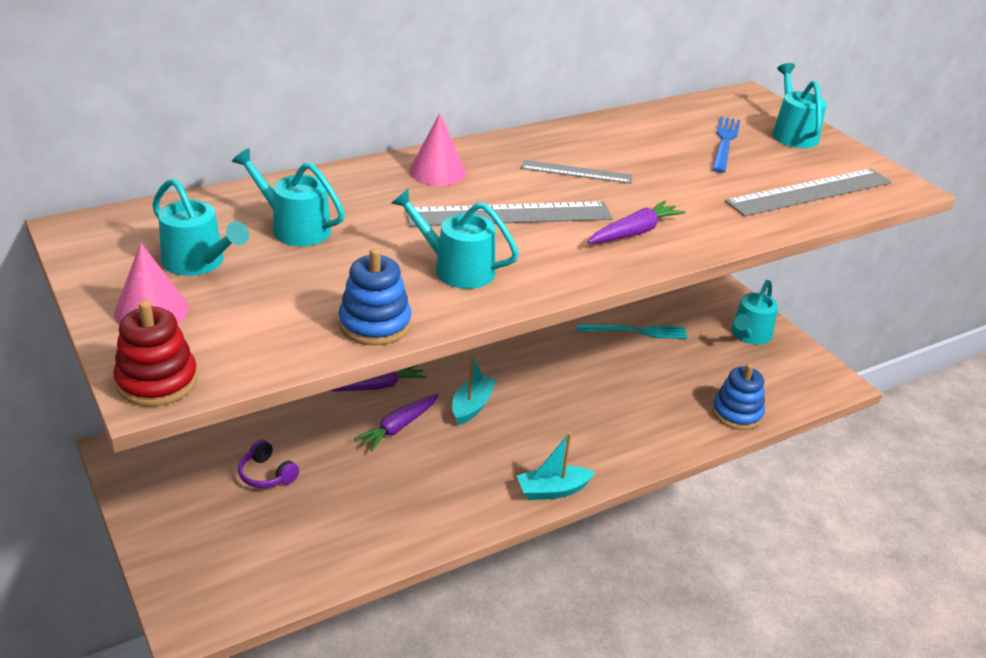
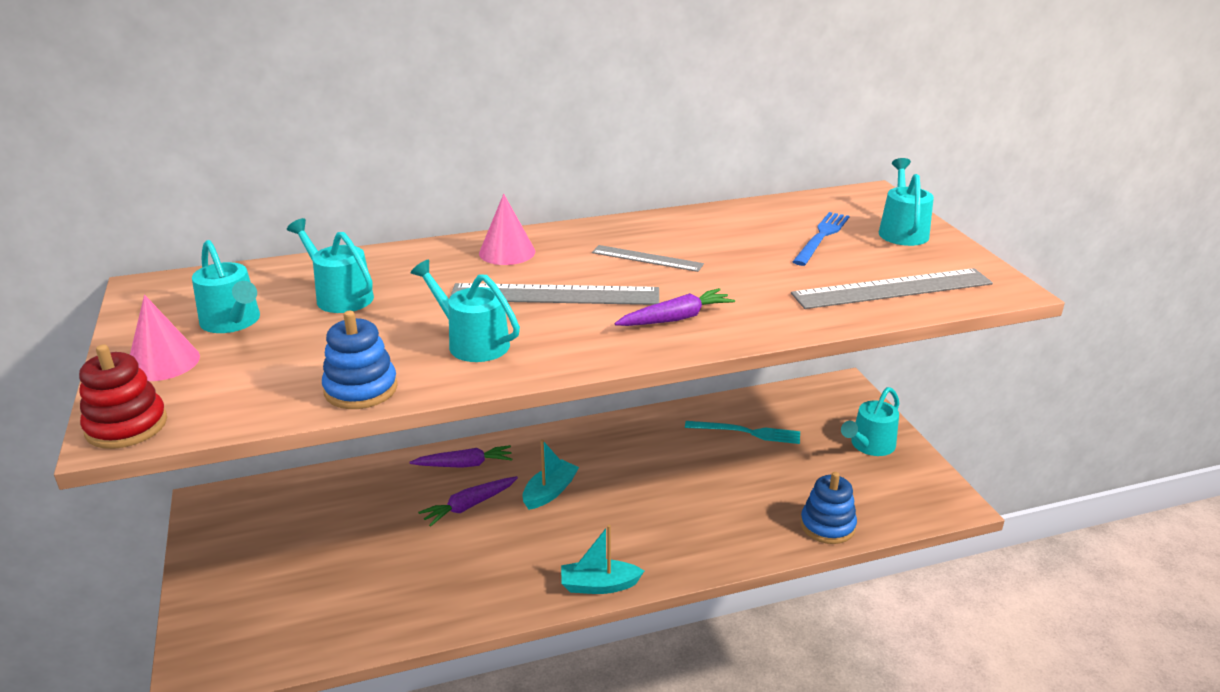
camera: 15 degrees right, 5 degrees down
(267, 474) = (326, 539): purple headphones -> none

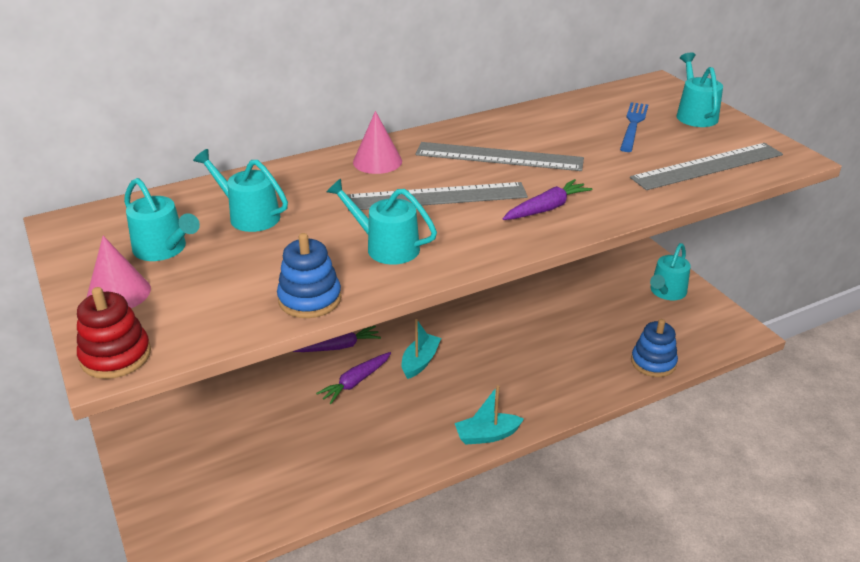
camera: 10 degrees left, 5 degrees up
(647, 258) = (499, 157): grey ruler -> grey ruler, size x1.72
(747, 432) = (566, 292): turquoise fork -> none

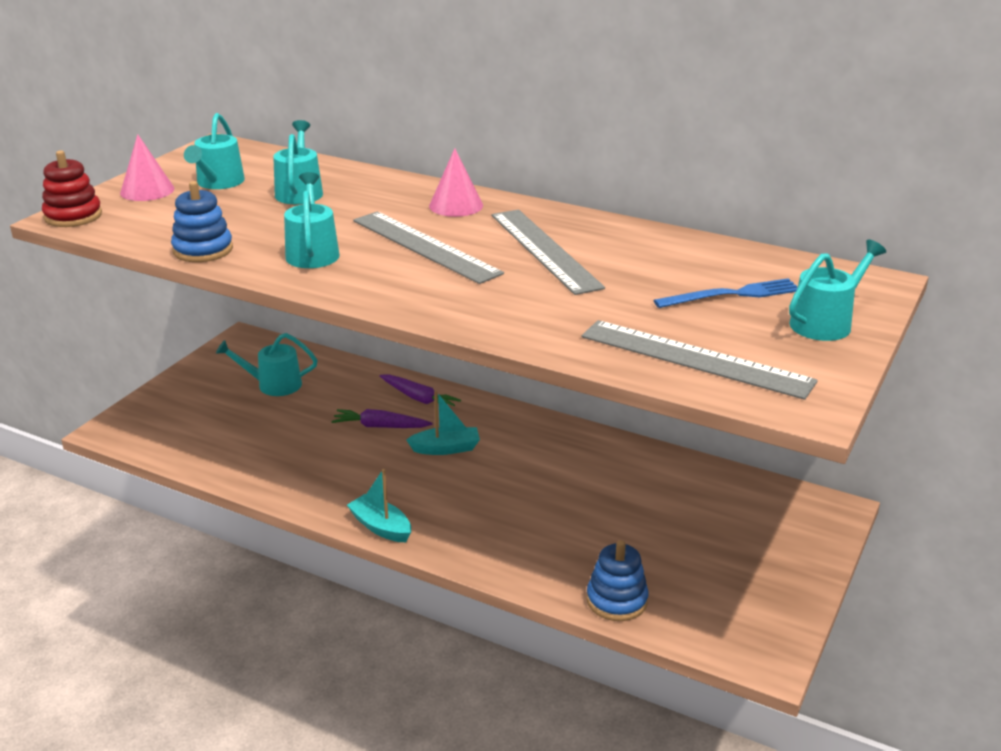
camera: 55 degrees right, 5 degrees down
(546, 208) = (470, 298): purple carrot -> none
(666, 292) = (769, 569): turquoise watering can -> turquoise watering can (273, 385)

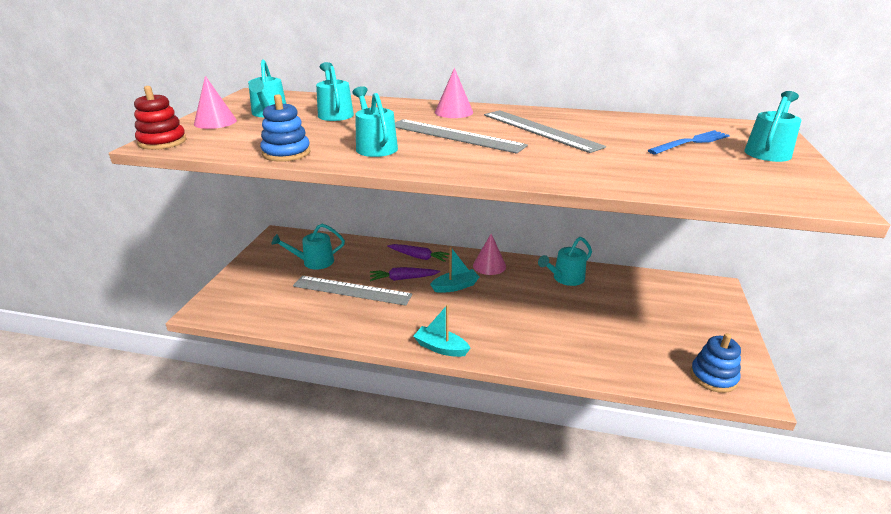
camera: 15 degrees left, 0 degrees up
(511, 426) = (489, 265): none -> pink cone
(610, 461) = (565, 278): none -> turquoise watering can
(617, 600) = (631, 371): blue stacking toy -> blue stacking toy (713, 377)
(695, 359) = (717, 181): grey ruler -> grey ruler (352, 290)

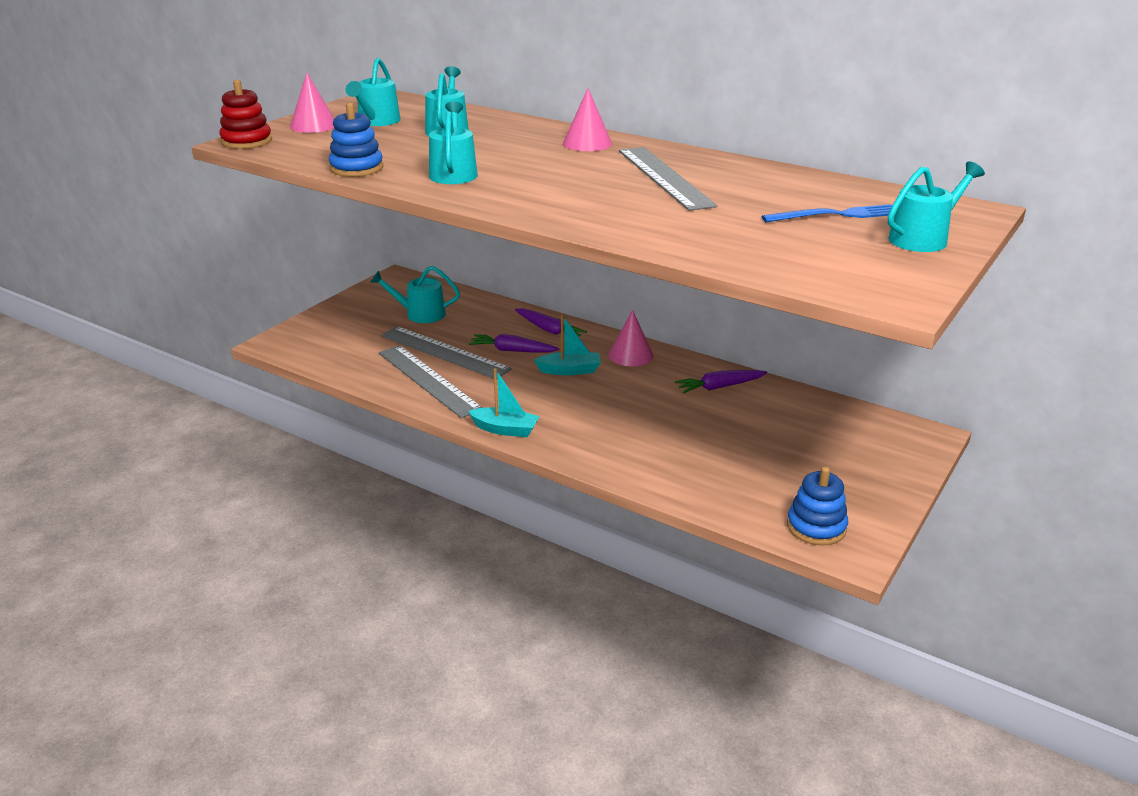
camera: 20 degrees right, 0 degrees up
(441, 348) = (505, 429): turquoise boat -> turquoise boat turned 150 degrees clockwise
(455, 136) = (555, 172): grey ruler -> grey ruler (428, 380)
(565, 278) = (719, 387): turquoise watering can -> purple carrot

